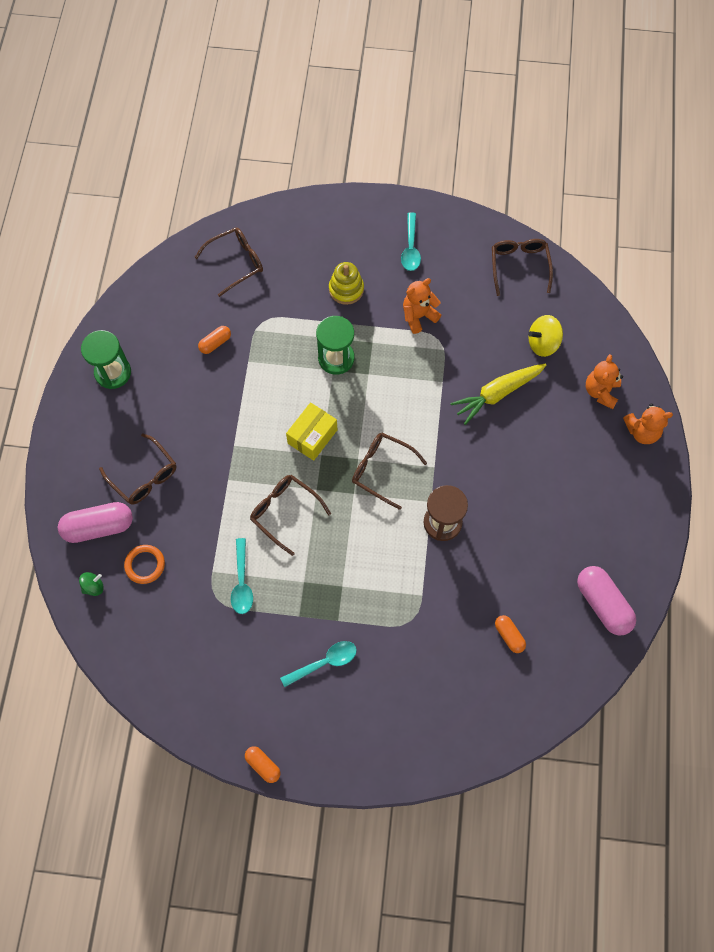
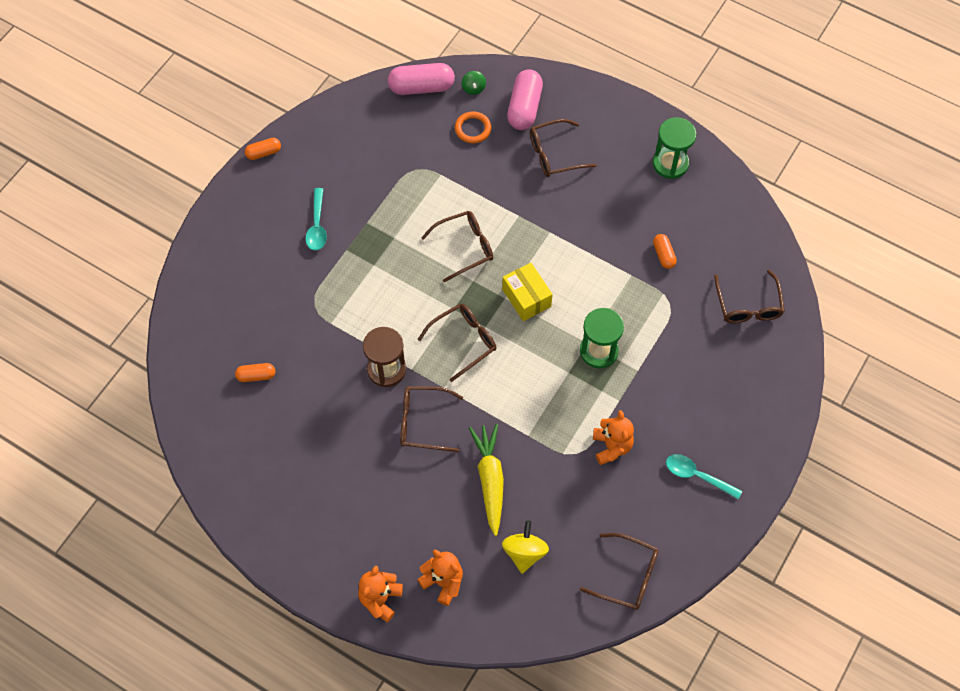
camera: 115 degrees right, 5 degrees down
(242, 582) = (419, 192): turquoise spoon -> none
(346, 289) = (673, 392): yellow stacking toy -> none
(475, 468) = (423, 422): none -> brown glasses
(602, 604) = (238, 468): pink capsule -> pink capsule (421, 87)

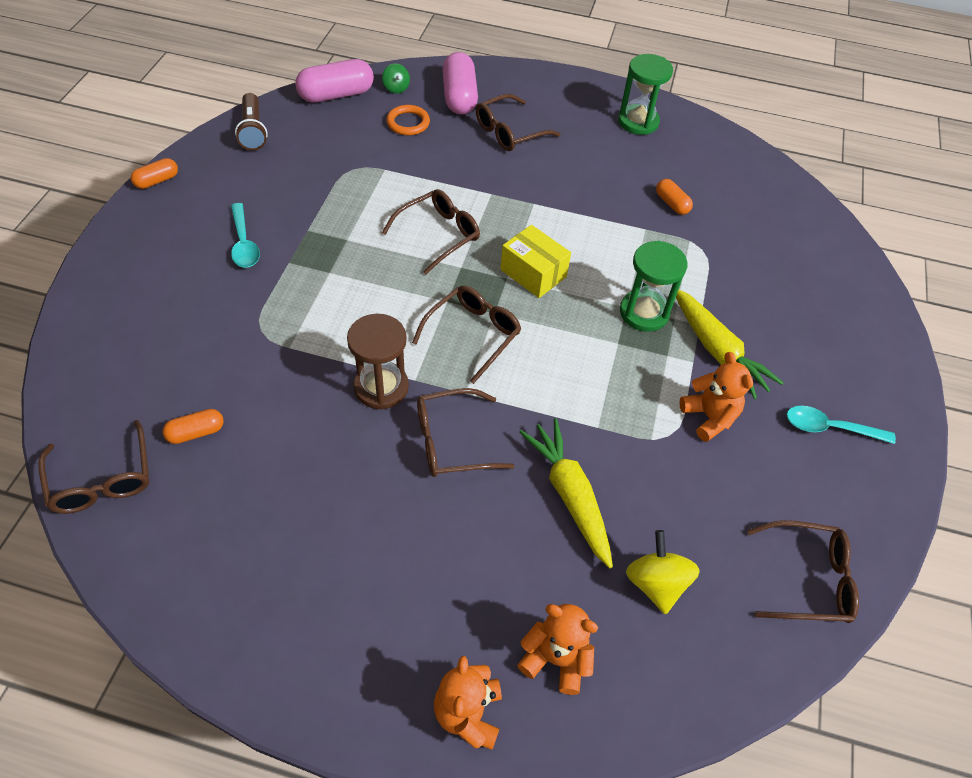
camera: 20 degrees left, 10 degrees down
(345, 115) = (253, 131): none -> brown flashlight
(641, 395) = (717, 350): none -> yellow carrot
(748, 305) = (788, 235): brown glasses -> brown glasses (102, 479)

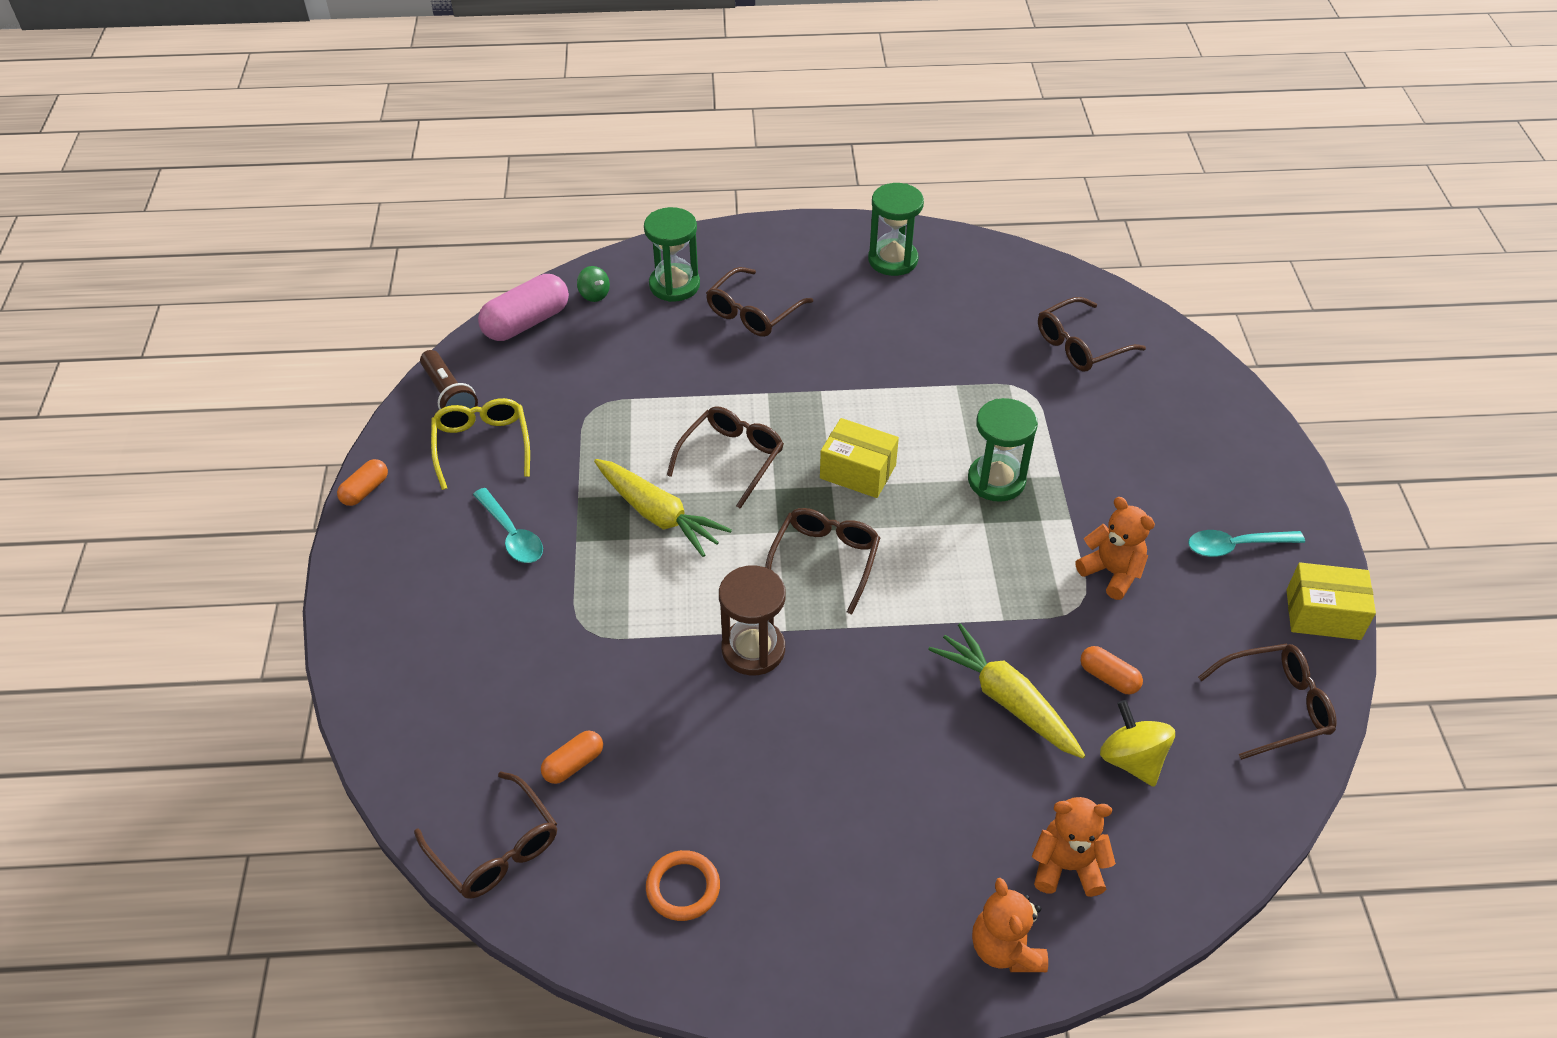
camera: 15 degrees left, 5 degrees down
(257, 173) = (482, 446): none -> yellow glasses
(408, 123) = (630, 334): orange ring -> orange ring (683, 888)
(452, 441) = (859, 683): brown glasses -> brown glasses (1081, 345)
(459, 97) = (674, 285): pink capsule -> green hourglass
(672, 204) = (972, 347): orange capsule -> orange capsule (1108, 677)
(717, 350) = (1089, 498): yellow carrot -> yellow carrot (658, 515)
(886, 512) = (1323, 614): none -> yellow box

